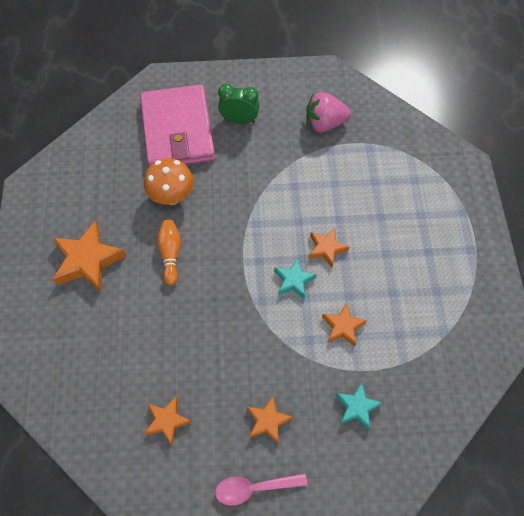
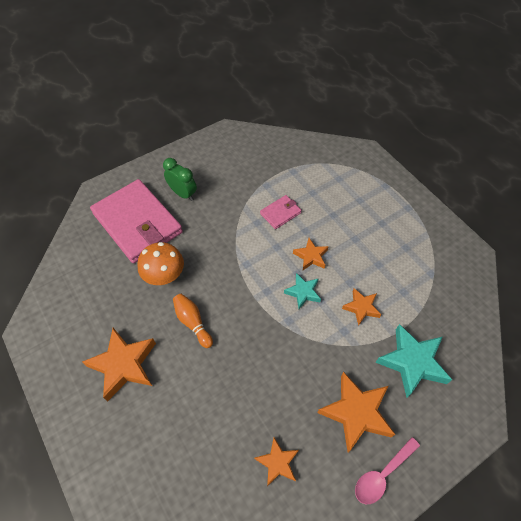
camera: 30 degrees left, 5 degrees down
(239, 120) = (183, 194): green clock -> green clock turned 60 degrees clockwise
(268, 421) = (356, 412): orange star -> orange star, size x1.75
(324, 123) = (249, 168): pink strawberry -> none
(325, 188) = (280, 213): none -> pink wallet
(357, 407) = (412, 362): turquoise star -> turquoise star, size x1.75

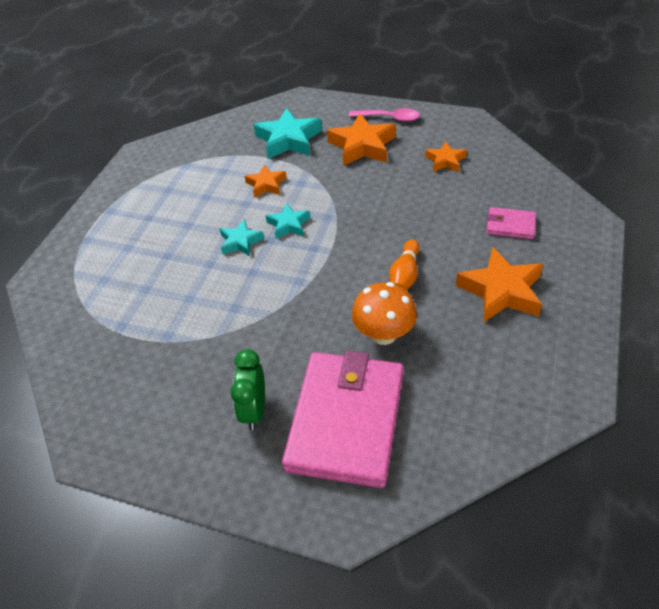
camera: 125 degrees left, 10 degrees down
(280, 213) = (202, 296): pink wallet -> pink wallet (510, 225)
(311, 256) = (240, 242): orange star -> turquoise star

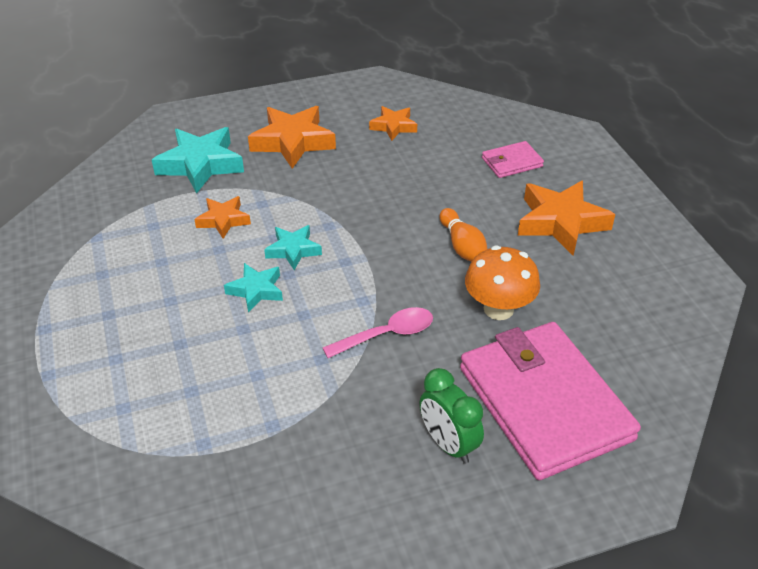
camera: 40 degrees left, 5 degrees down
(389, 118) = (294, 105): pink spoon -> pink spoon (387, 334)

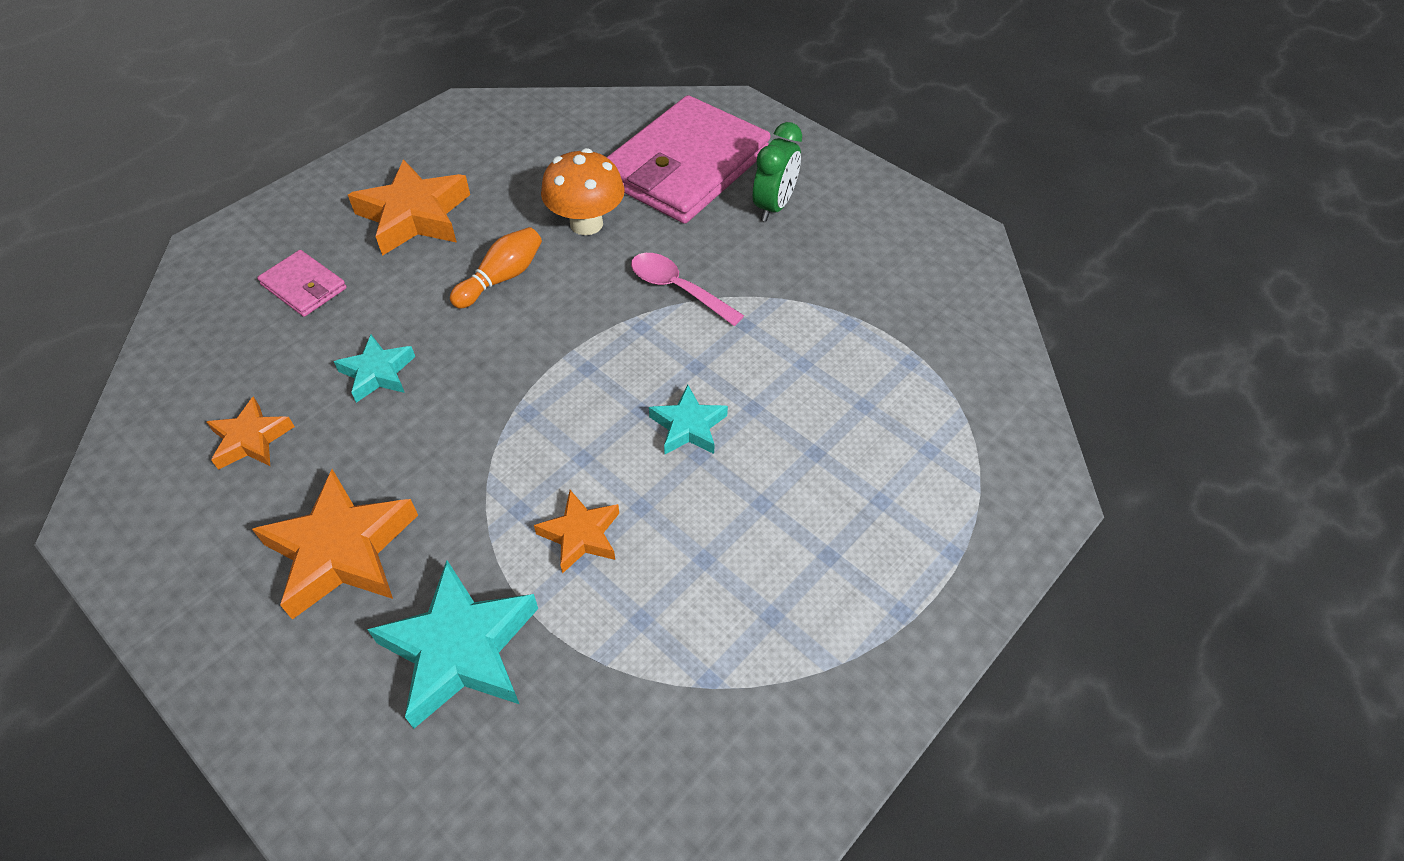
camera: 120 degrees left, 10 degrees up
(293, 250) = (596, 426): turquoise star -> turquoise star (378, 373)

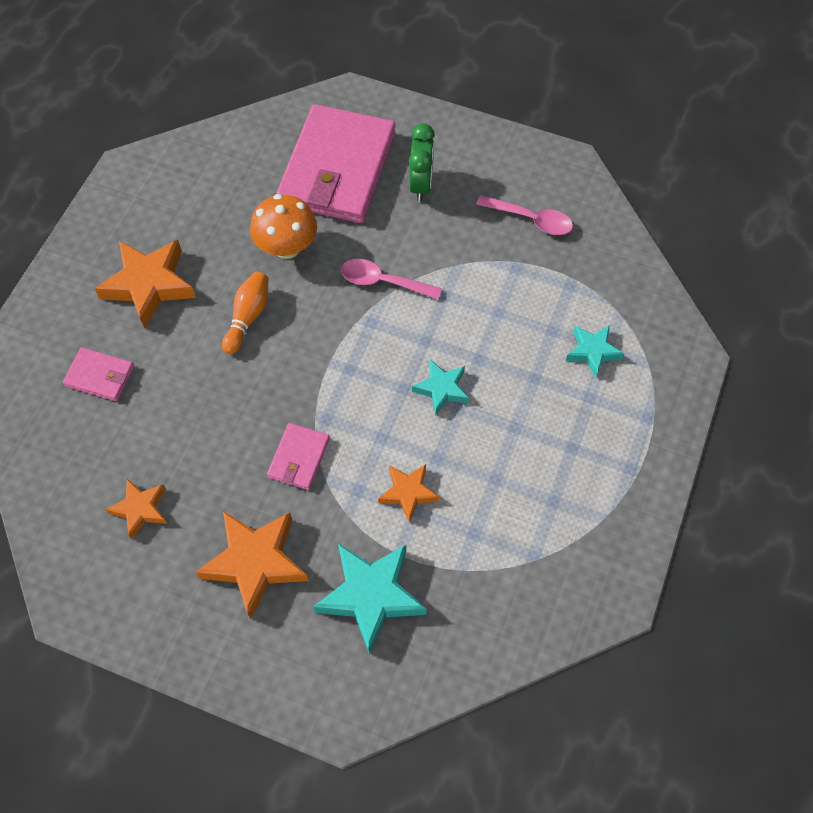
camera: 20 degrees left, 10 degrees up
(378, 373) = (201, 426): turquoise star -> turquoise star (593, 352)
(469, 446) = (299, 458): none -> pink wallet
(891, 277) = (531, 219): none -> pink spoon

